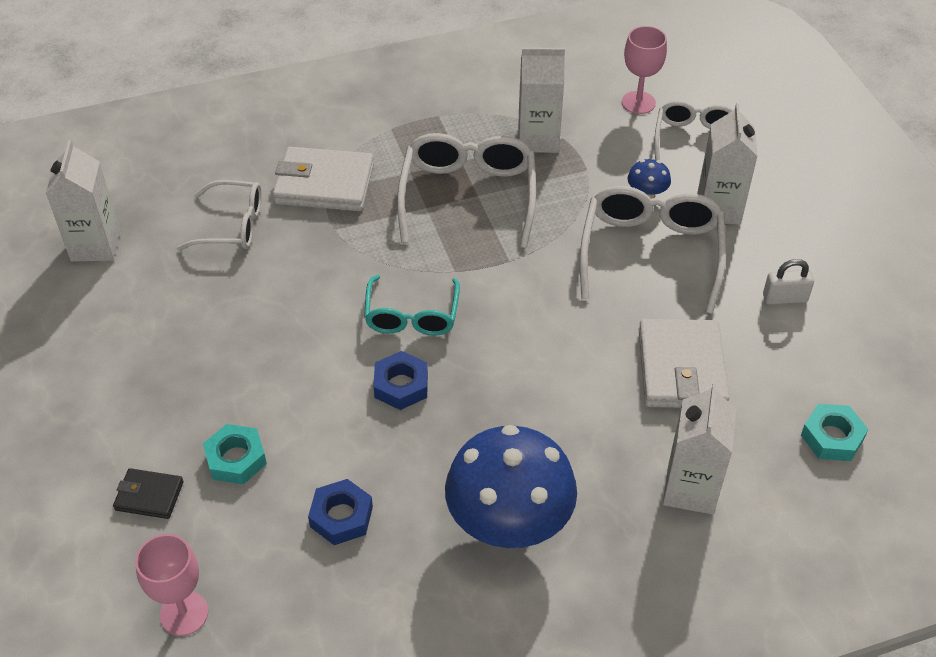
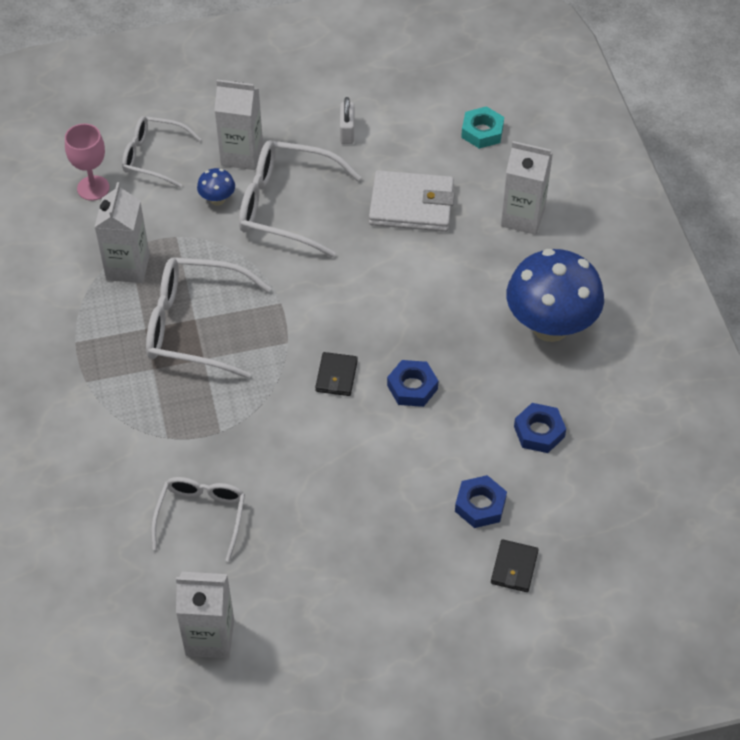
camera: 85 degrees left, 5 degrees up
(184, 613) = (623, 536): pink goblet -> none
(236, 459) = (480, 505): turquoise nut -> blue nut
(324, 184) = (156, 439): white wallet -> none
(412, 316) = (336, 376): turquoise glasses -> black wallet

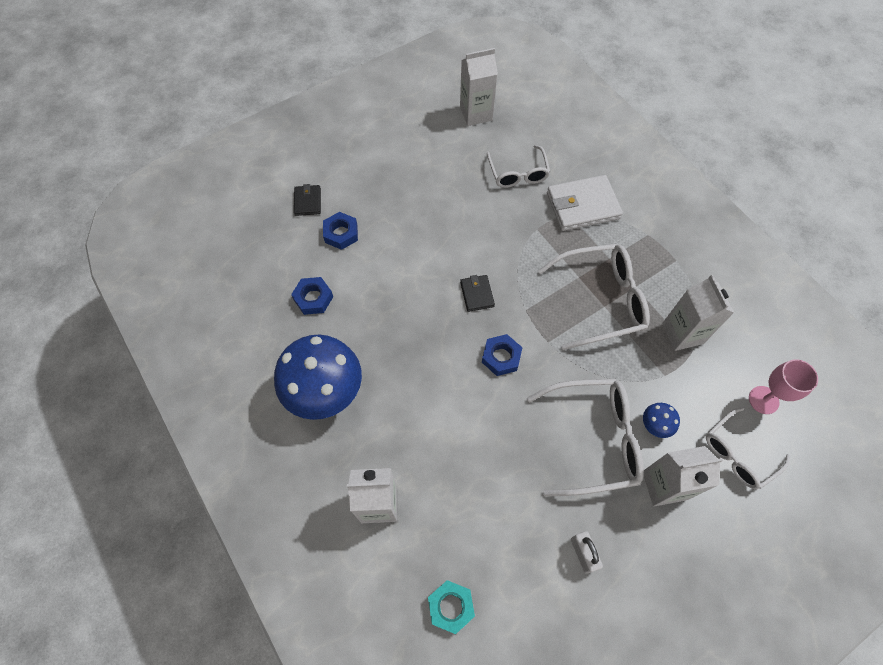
camera: 160 degrees right, 10 degrees up
(153, 157) = (738, 453): white glasses -> white glasses turned 150 degrees clockwise
(411, 205) = (484, 481): white wallet -> white wallet (582, 206)
(412, 387) = (417, 303): blue nut -> blue nut (501, 357)

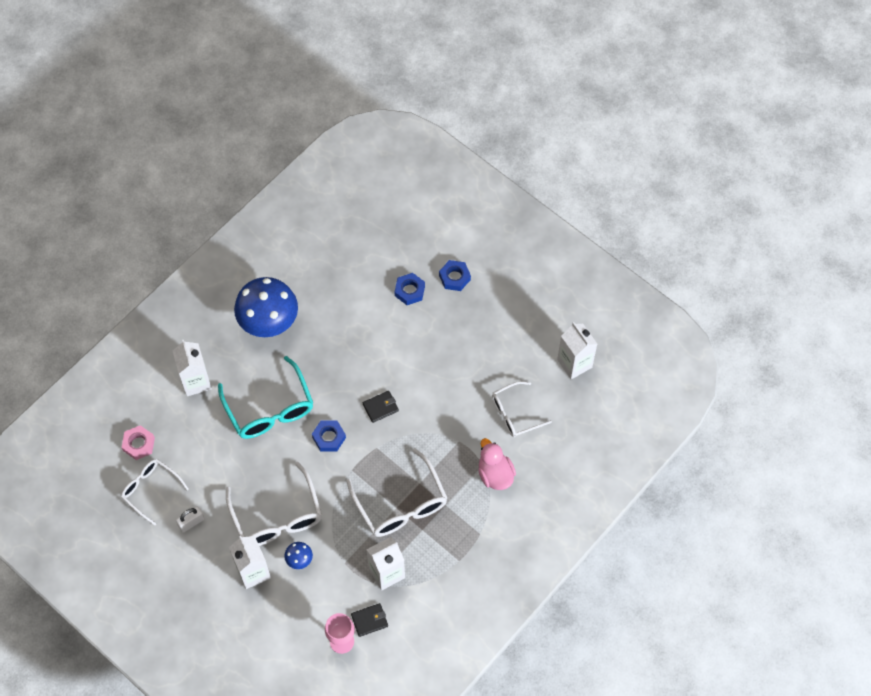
camera: 75 degrees right, 0 degrees up
(308, 202) = (434, 256): black wallet -> black wallet (369, 620)
(313, 298) = (344, 289): blue nut -> blue nut (454, 277)
(444, 417) = (269, 408): none -> turquoise glasses
(451, 607) = (139, 444): turquoise nut -> pink nut
(582, 206) = (495, 474): white wallet -> pink duck
(738, 453) = (291, 624): white glasses -> white glasses (150, 490)

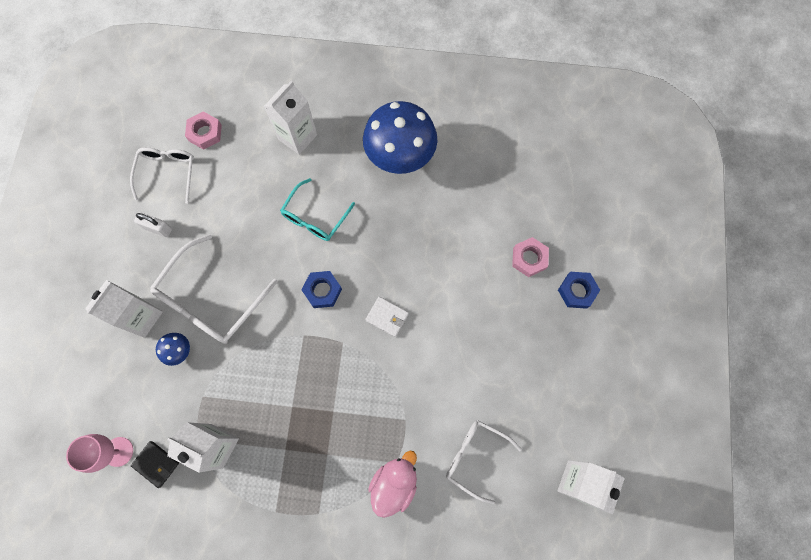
camera: 55 degrees right, 10 degrees up
(269, 408) = (315, 217): turquoise glasses -> turquoise glasses, size x0.64
(380, 407) = (387, 317): black wallet -> white wallet
(401, 504) = (299, 408): white glasses -> none
(409, 291) = (529, 258): blue nut -> pink nut

